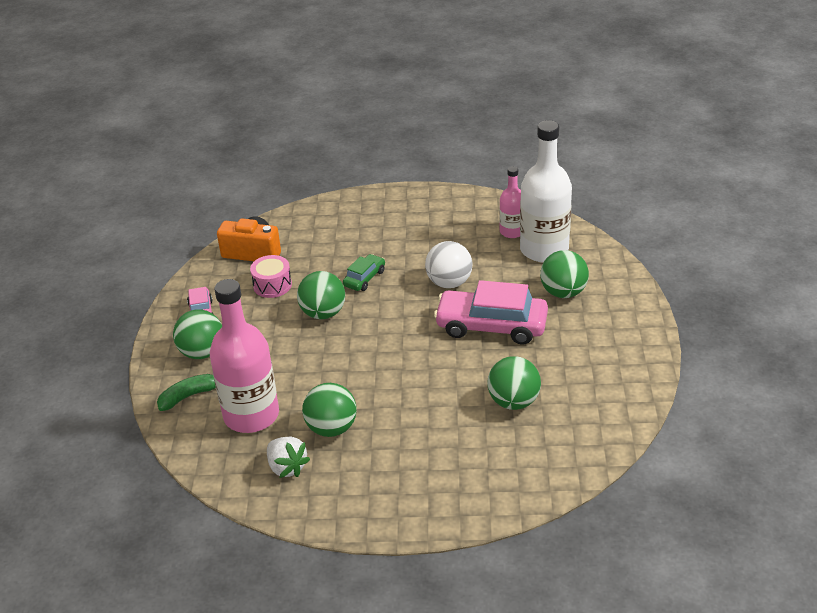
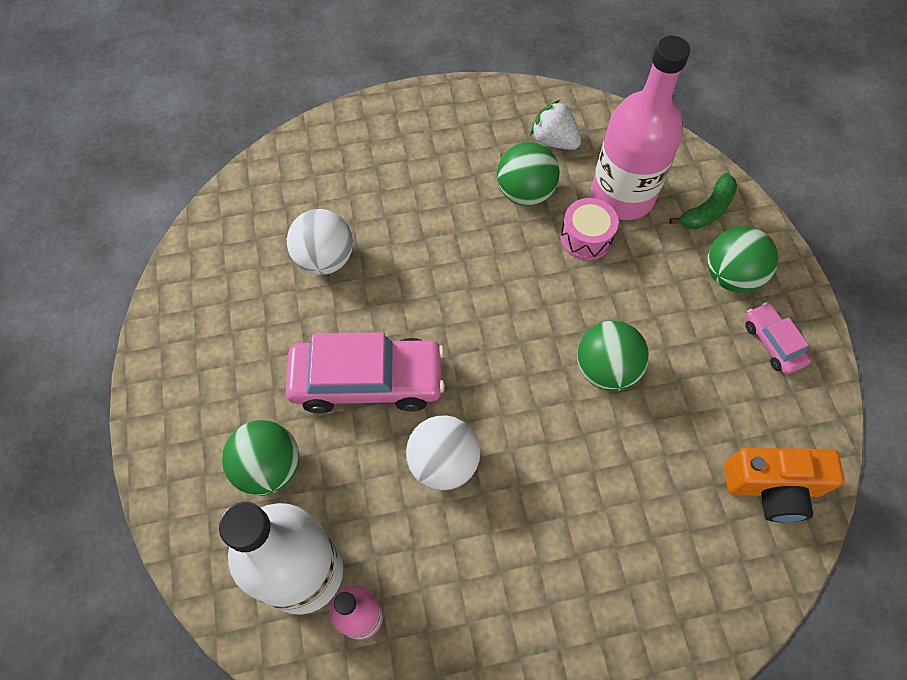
camera: 165 degrees right, 25 degrees up
(272, 285) = (704, 415): pink drum -> pink drum (586, 238)
(364, 278) = (573, 453): green car -> none
(513, 402) = (325, 259): green ball -> white ball

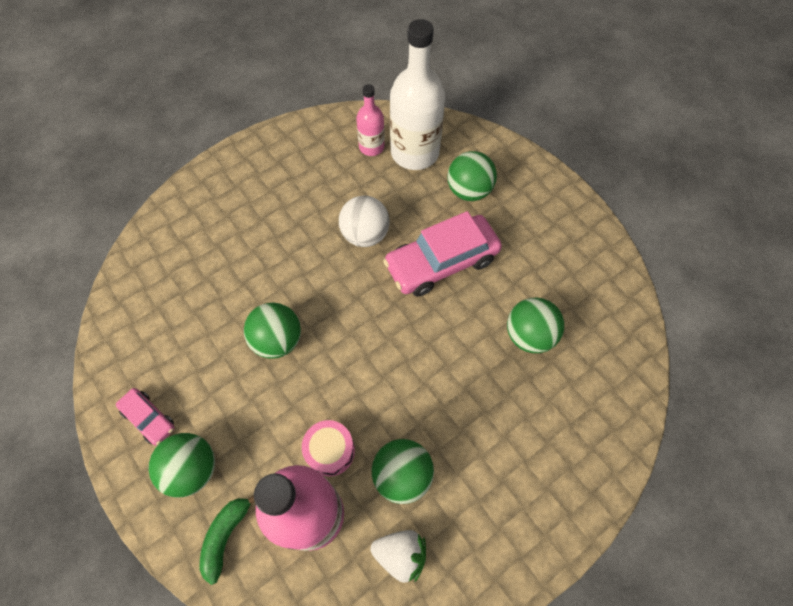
camera: 155 degrees right, 0 degrees up
(325, 259) = (529, 335): white ball -> green ball
(772, 487) = (141, 306): orange camera -> none

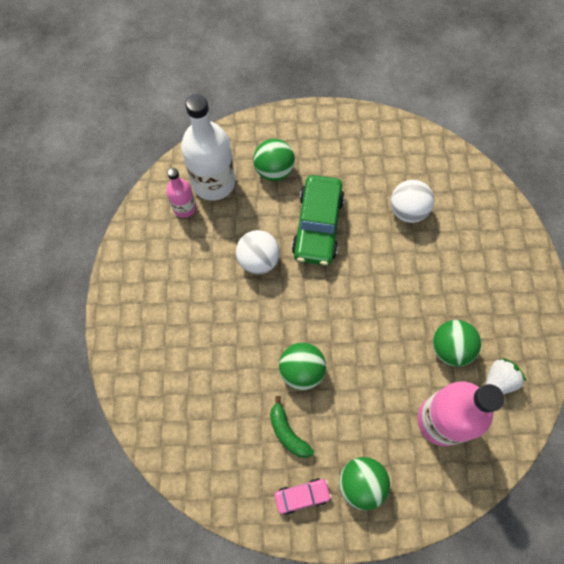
camera: 55 degrees left, 5 degrees up
(226, 536) = (422, 484): green banana -> green banana (287, 432)
(330, 451) = (406, 383): pink drum -> none
(441, 262) = (317, 226): pink car -> green car
(529, 335) = (407, 211): green ball -> white ball

